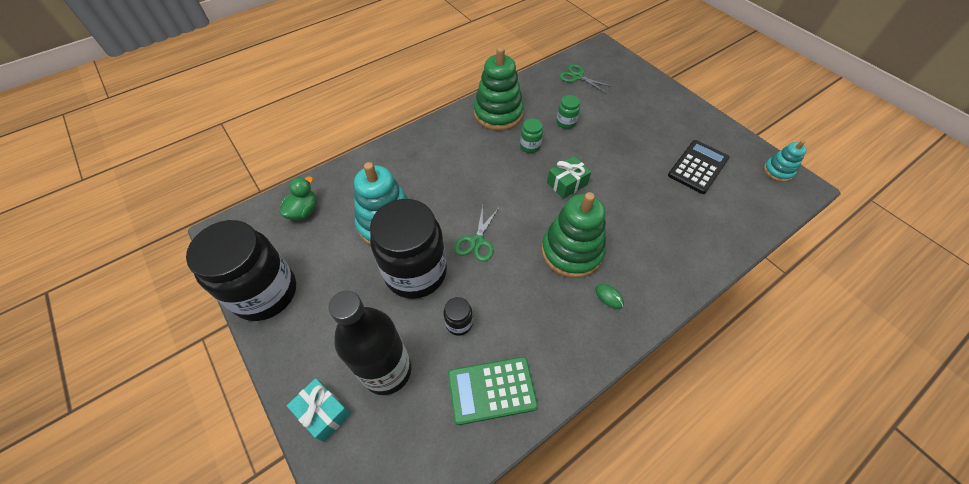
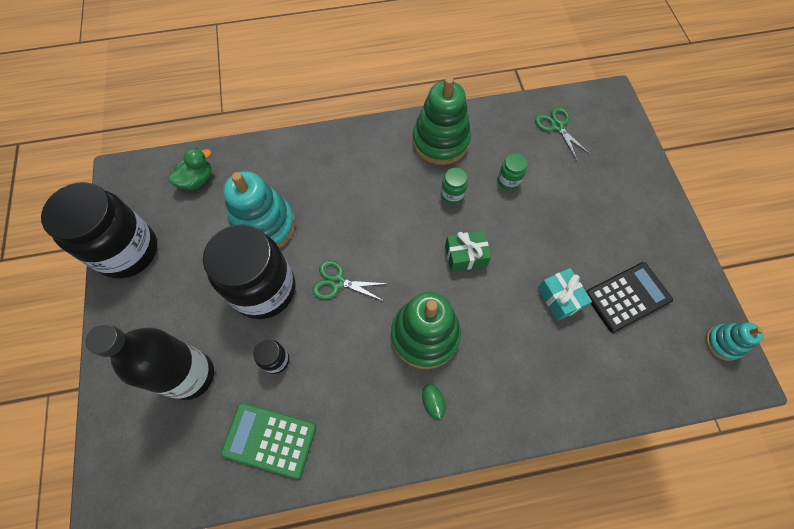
camera: 25 degrees right, 10 degrees up
(323, 412) = (122, 388): turquoise gift -> turquoise gift (560, 298)
(477, 241) = (338, 282): green scissors -> green scissors turned 60 degrees clockwise

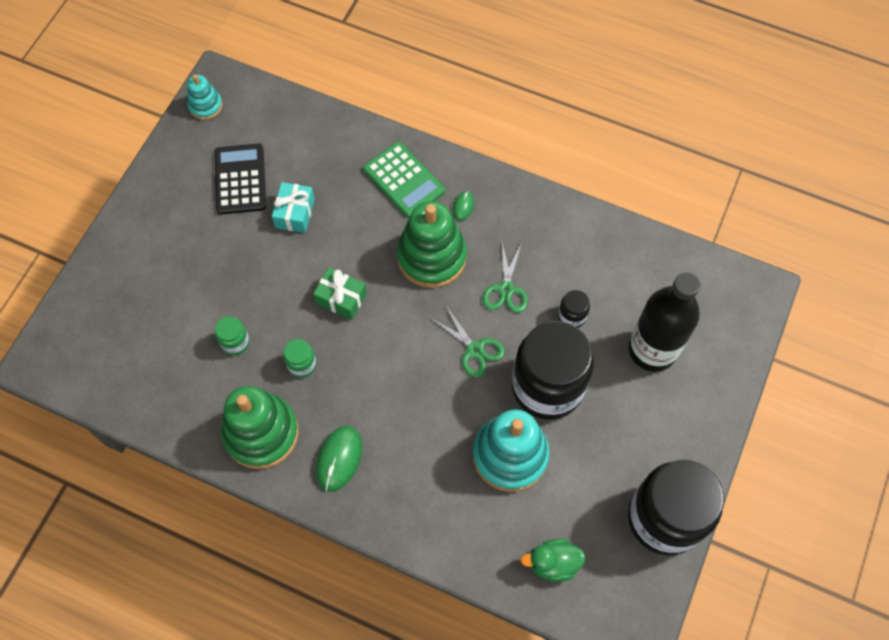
camera: 145 degrees left, 0 degrees up
(269, 439) = (610, 259): green calculator -> green calculator (404, 180)
(379, 156) = (339, 459): none -> green mouse
(557, 126) = (128, 368): green scissors -> green scissors (506, 289)
(627, 297) = (240, 179): black calculator -> black calculator turned 75 degrees clockwise

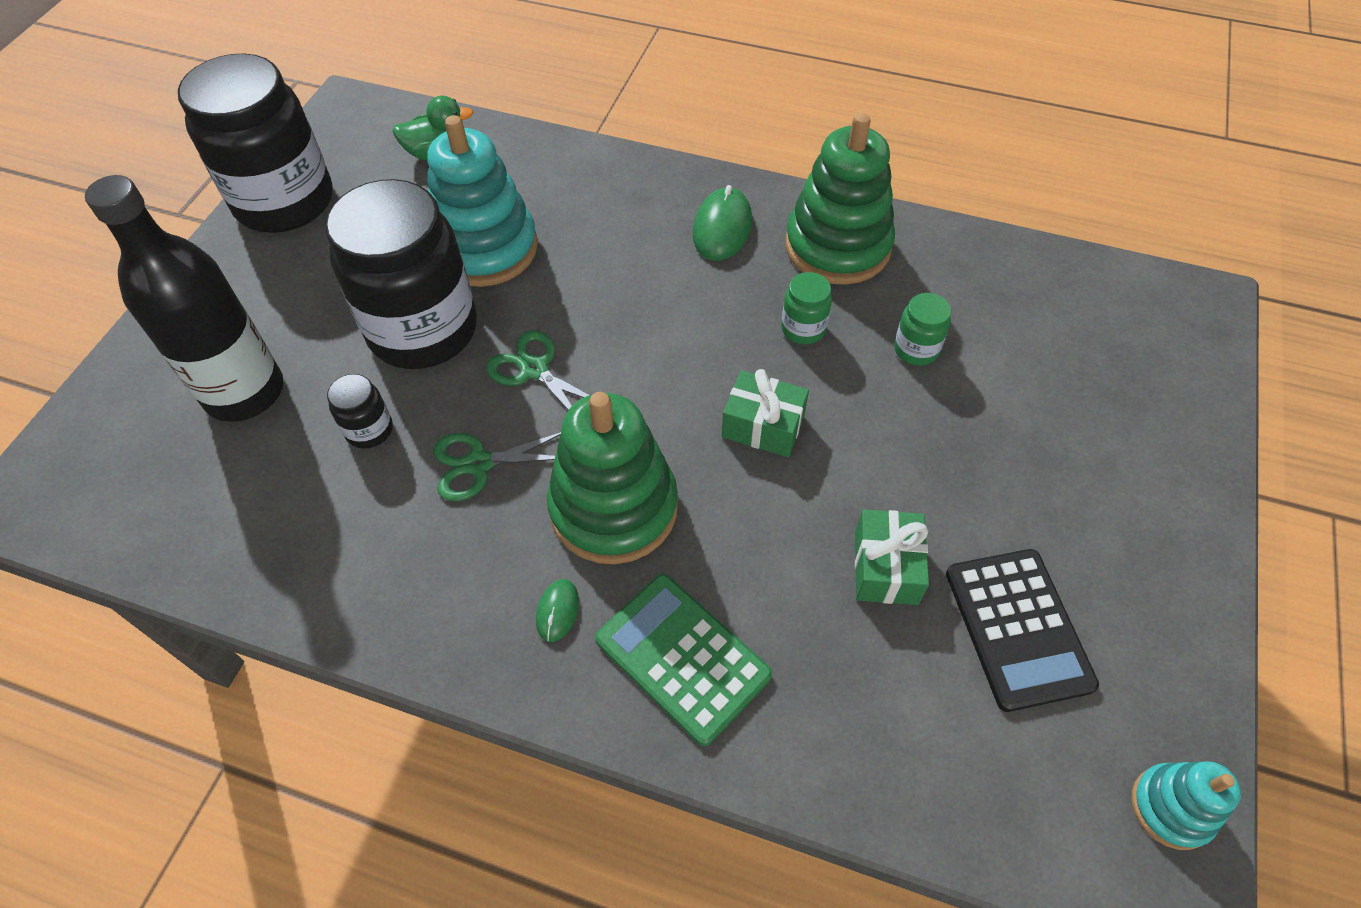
camera: 175 degrees right, 10 degrees down
(295, 213) = (885, 567): turquoise gift -> green gift
(506, 289) = (479, 464): green scissors -> green scissors turned 105 degrees counterclockwise

